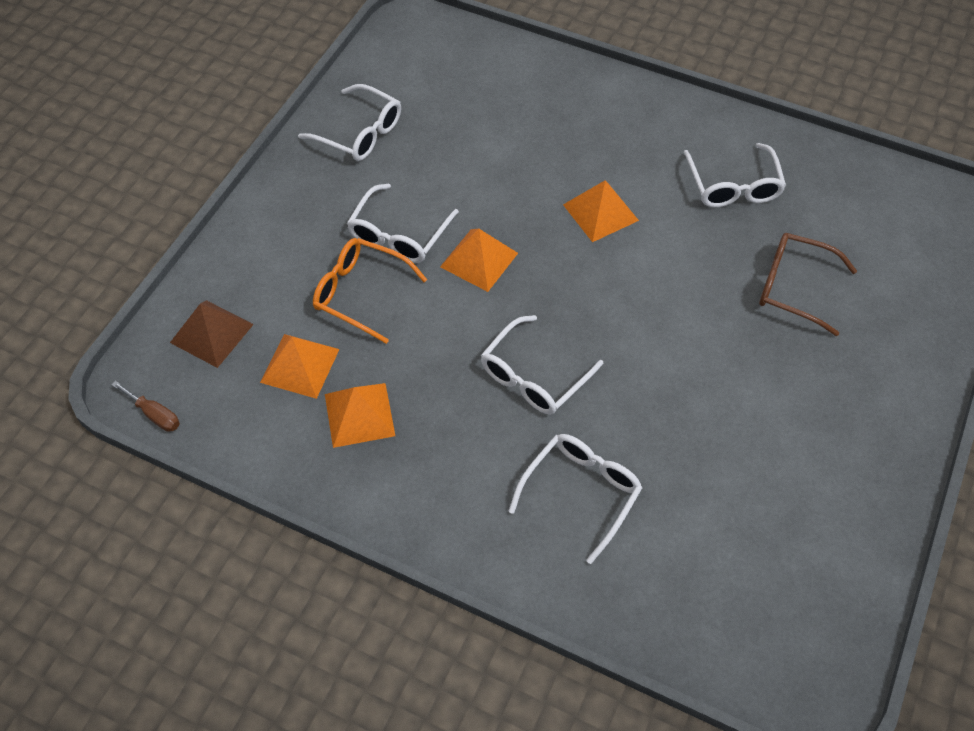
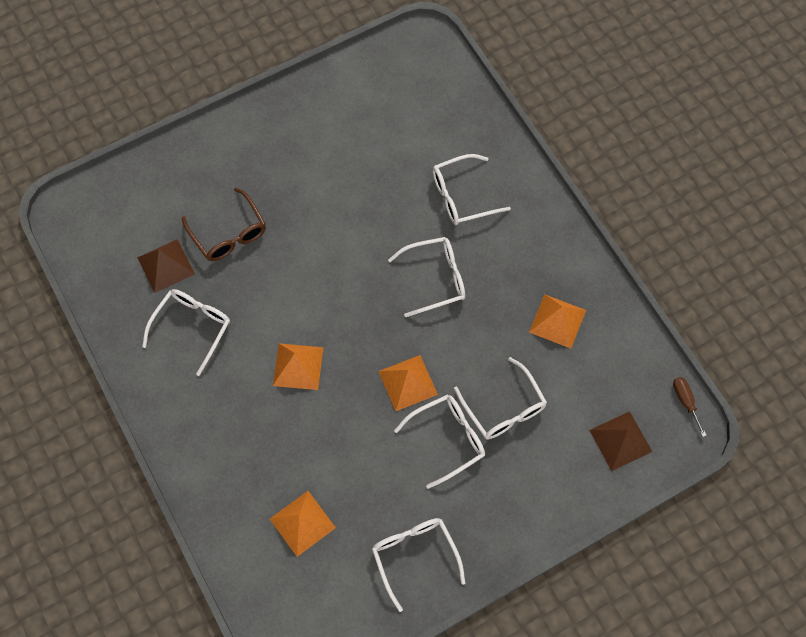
camera: 145 degrees left, 10 degrees up
(300, 365) = (575, 378): orange pyramid -> orange pyramid (302, 523)
(360, 293) = (504, 408): orange glasses -> white glasses
(819, 221) = (165, 265): none -> brown pyramid

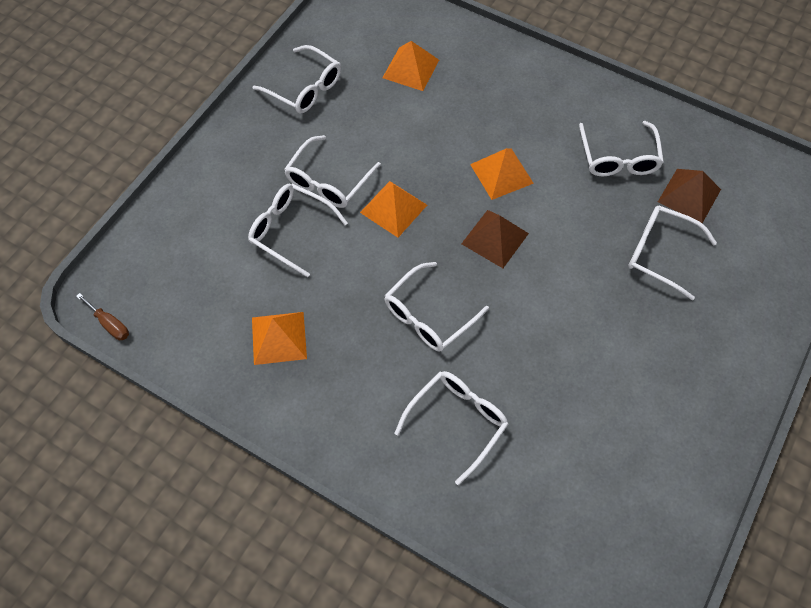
camera: 150 degrees right, 5 degrees down
(229, 234) = (660, 253): brown glasses -> white glasses
(620, 440) = (163, 257): brown pyramid -> brown pyramid (495, 238)

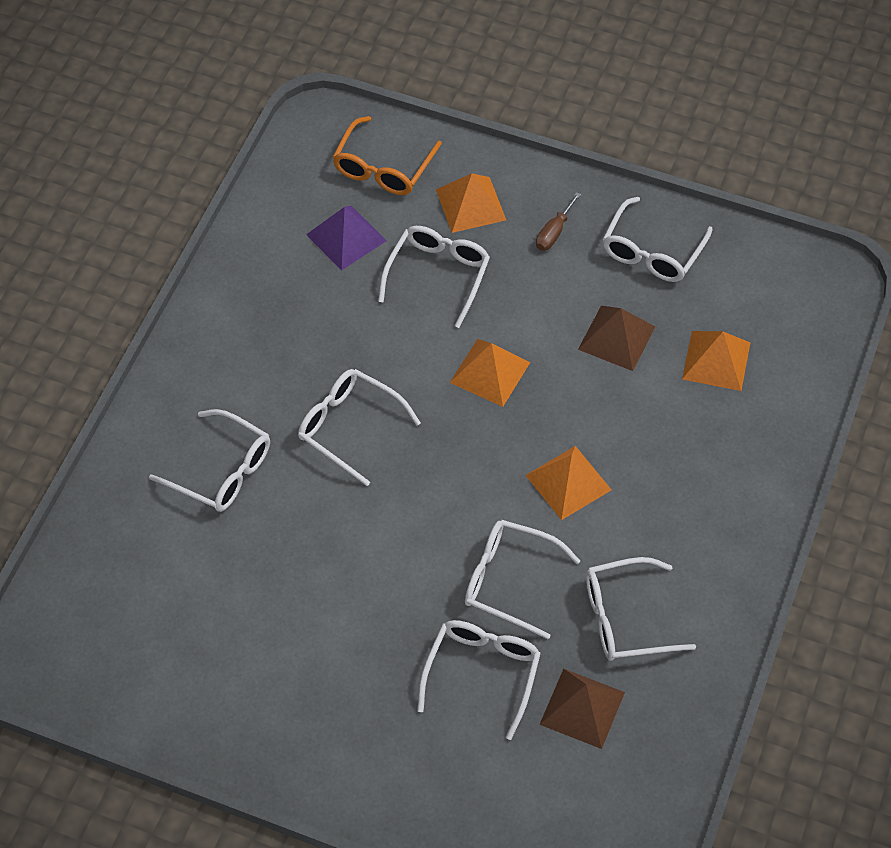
camera: 80 degrees right, 5 degrees down
(110, 324) = (292, 140): brown screwdriver -> brown screwdriver (554, 232)
(166, 256) = (383, 168): none -> orange glasses
(232, 293) = (346, 237): none -> purple pyramid
(279, 338) = (299, 290): orange pyramid -> orange pyramid (470, 204)
(328, 181) = (514, 300): white glasses -> white glasses (508, 581)
(495, 238) = (468, 484): brown pyramid -> brown pyramid (616, 338)

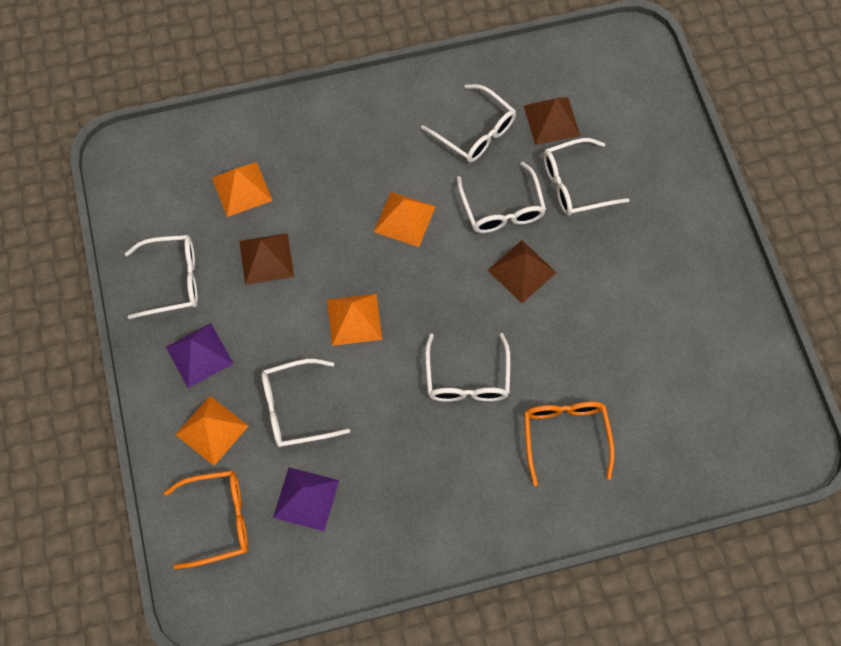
camera: 125 degrees left, 10 degrees up
(222, 471) = (565, 436): white glasses -> orange glasses
(422, 550) = (522, 271): none -> brown pyramid
(554, 232) = (199, 355): brown screwdriver -> purple pyramid

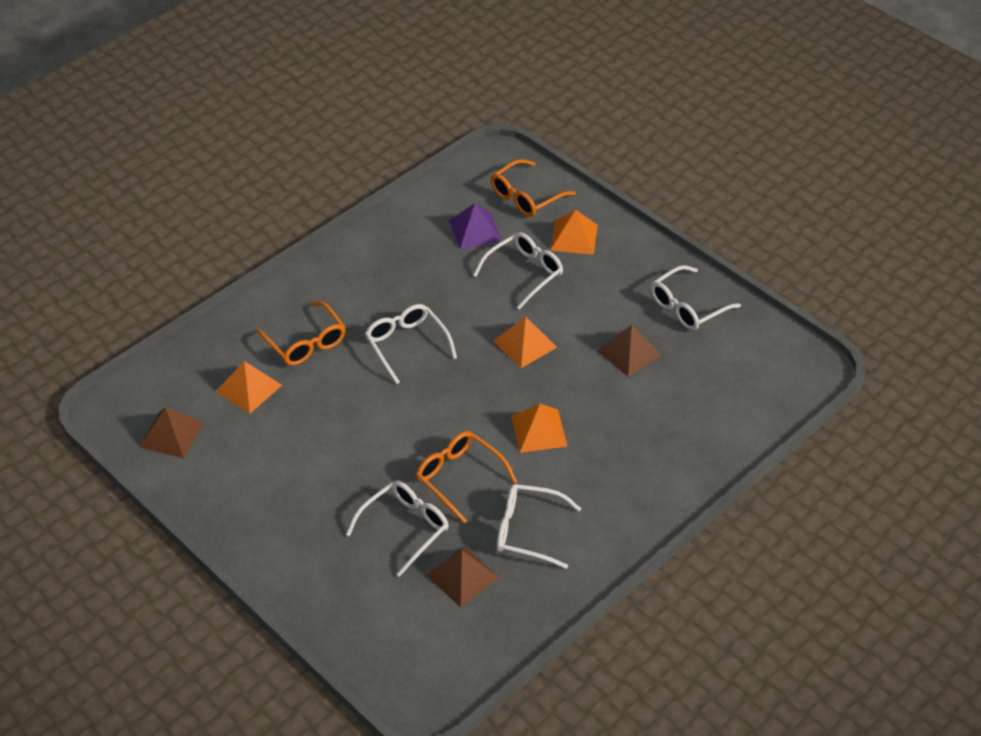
camera: 150 degrees right, 20 degrees down
(199, 355) = (623, 272): purple pyramid -> none
(242, 189) = (694, 390): orange pyramid -> orange pyramid (248, 388)
(502, 209) = (459, 477): white glasses -> orange glasses
(522, 271) = (410, 437): brown pyramid -> brown pyramid (171, 434)

